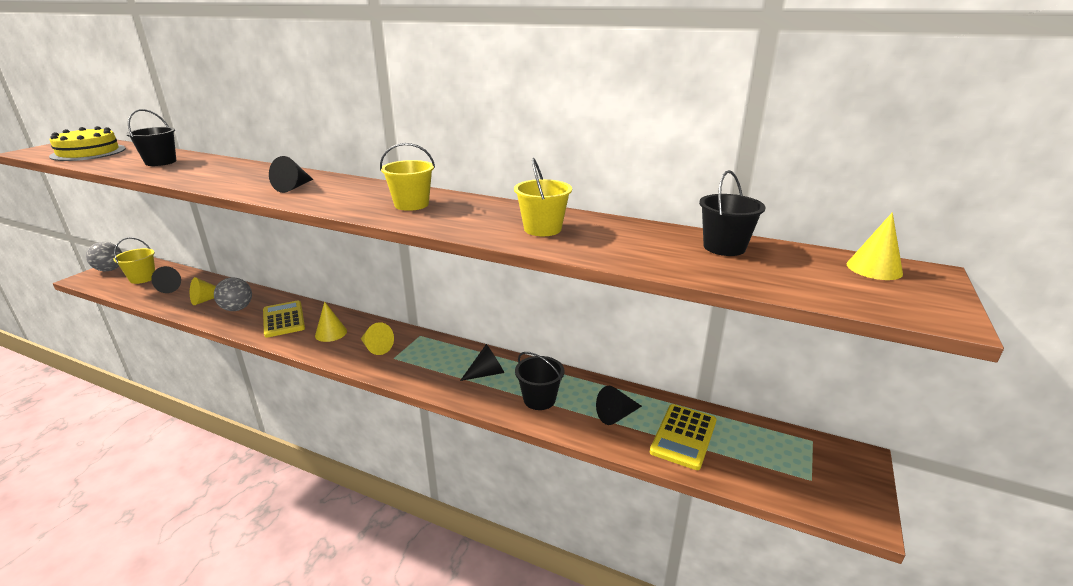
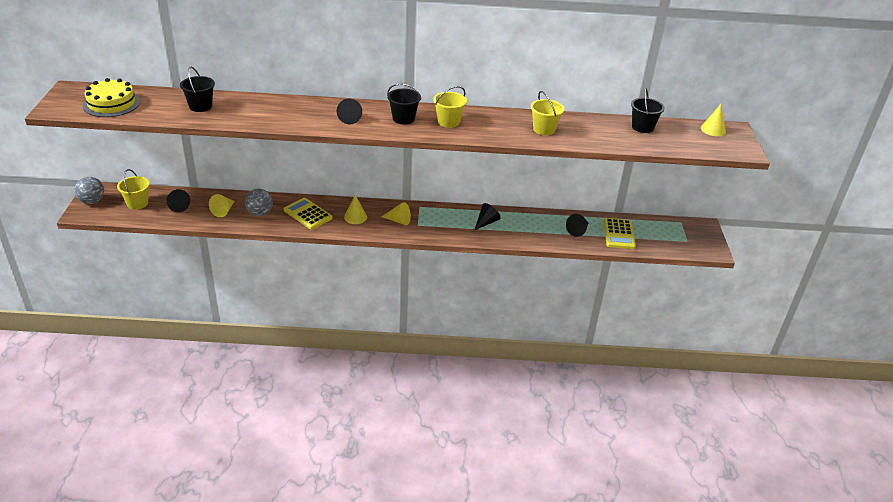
camera: 25 degrees left, 10 degrees up
(539, 399) = (530, 231): black bucket -> black bucket (403, 119)

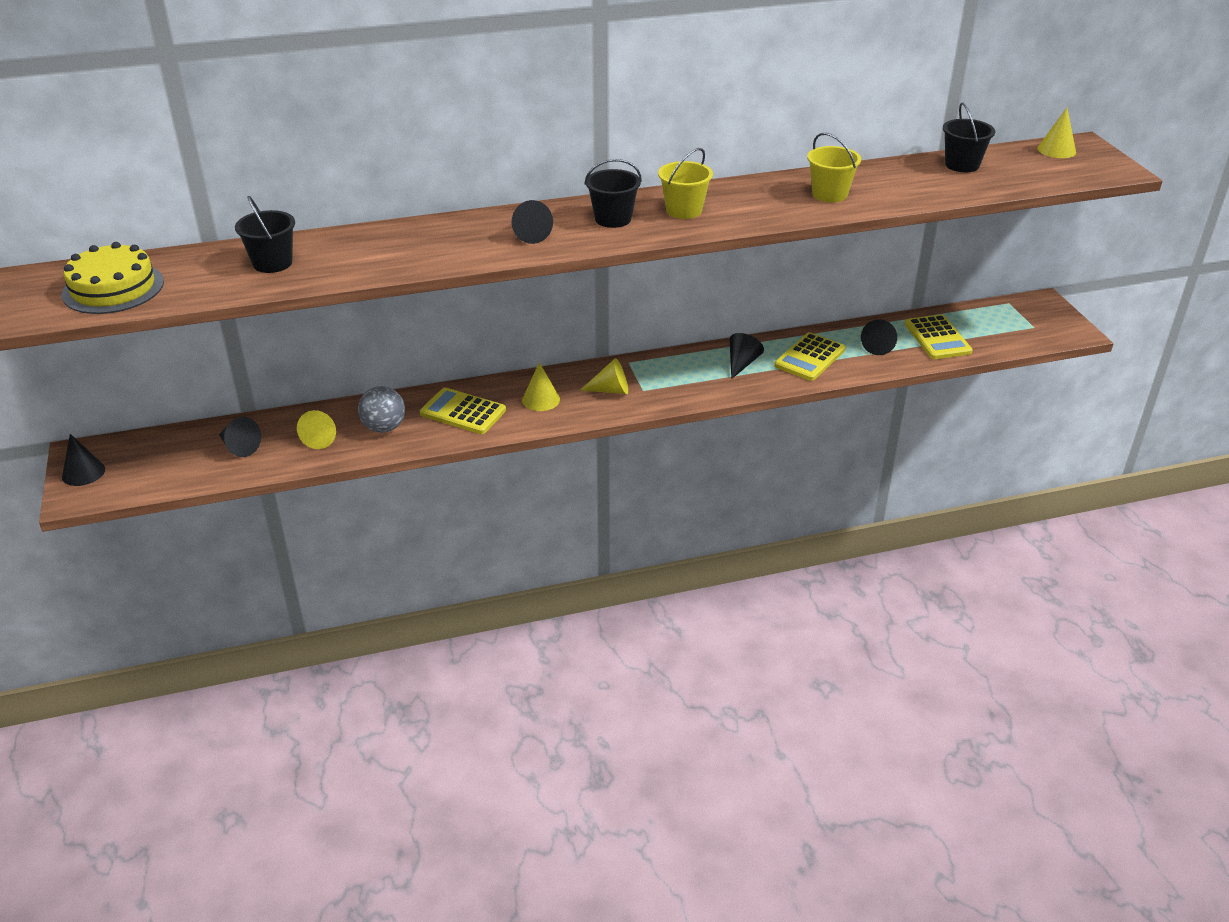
camera: 15 degrees left, 0 degrees up
(92, 201) = (83, 472): grey ball -> black cone
(137, 203) = (166, 458): yellow bucket -> none
(530, 228) = (810, 358): none -> yellow calculator

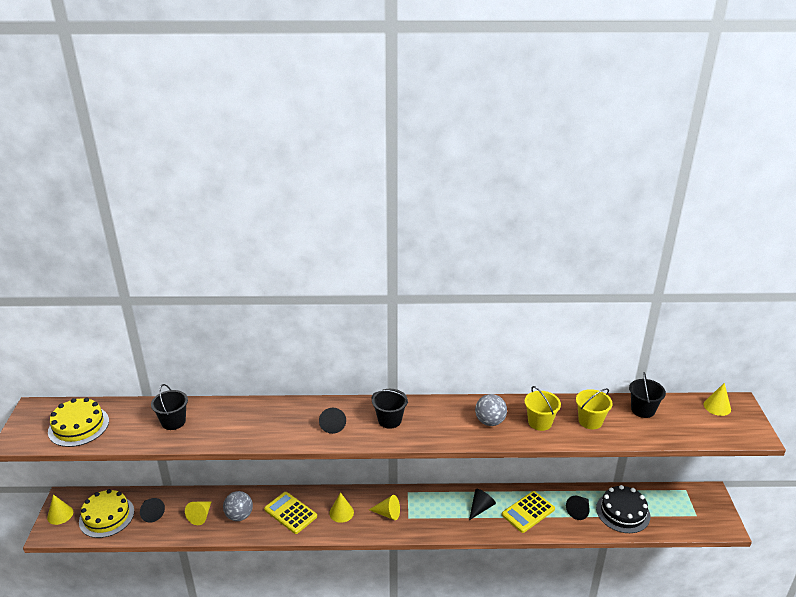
camera: 15 degrees right, 5 degrees down
(83, 472) = (60, 514): black cone -> yellow cone
(165, 462) = (106, 516): none -> yellow cake
(684, 210) = (437, 420): yellow bucket -> yellow bucket (590, 421)
(759, 202) = (490, 421): none -> grey ball
(937, 338) = (623, 512): yellow calculator -> black cake

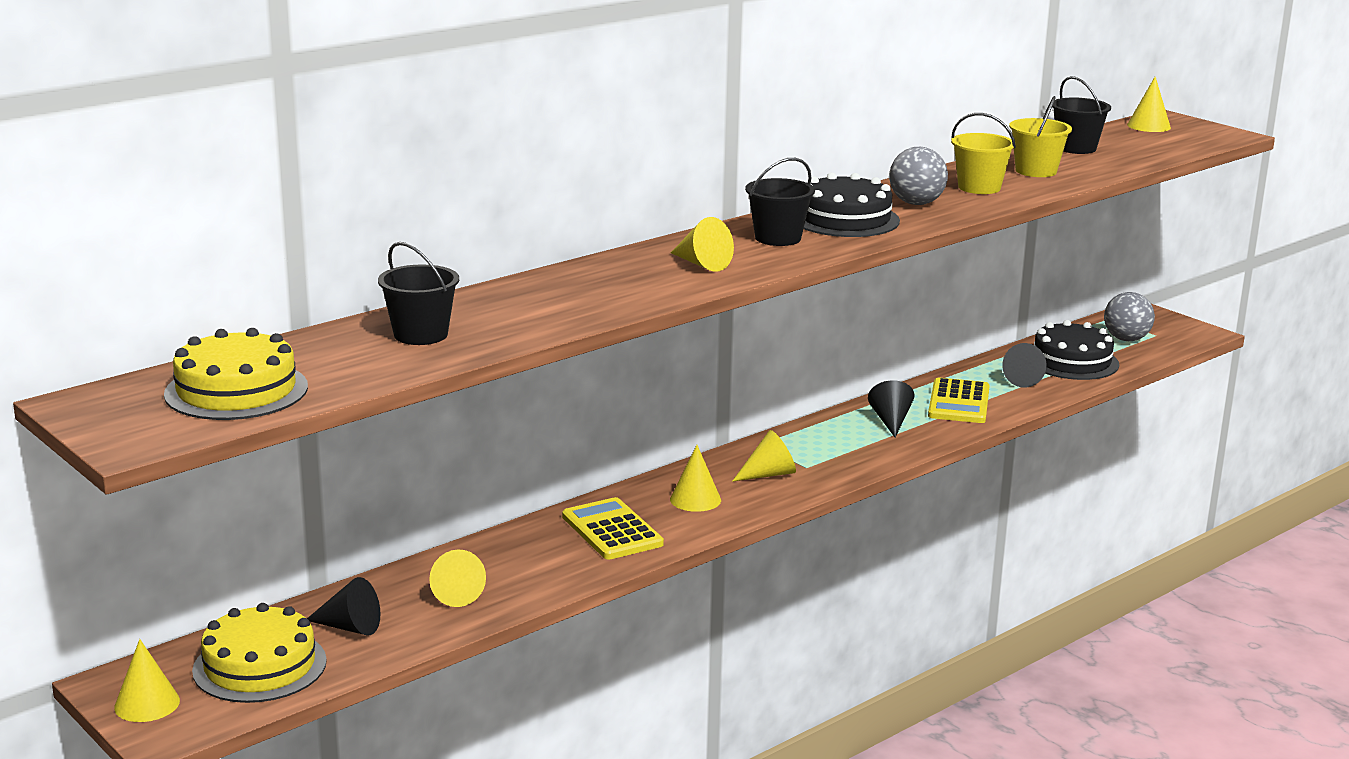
camera: 40 degrees left, 10 degrees down
(239, 516) = (527, 566): grey ball -> grey ball (1126, 339)
(290, 513) = (612, 530): yellow calculator -> yellow calculator turned 60 degrees clockwise
(333, 424) = (702, 264): black cone -> yellow cone
(439, 419) = (845, 219): none -> black cake

